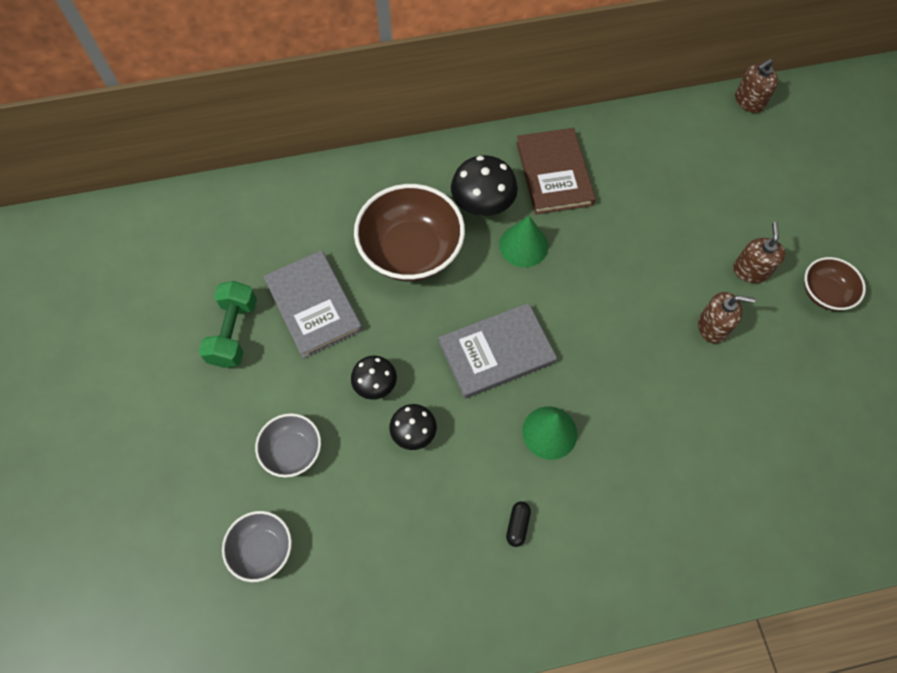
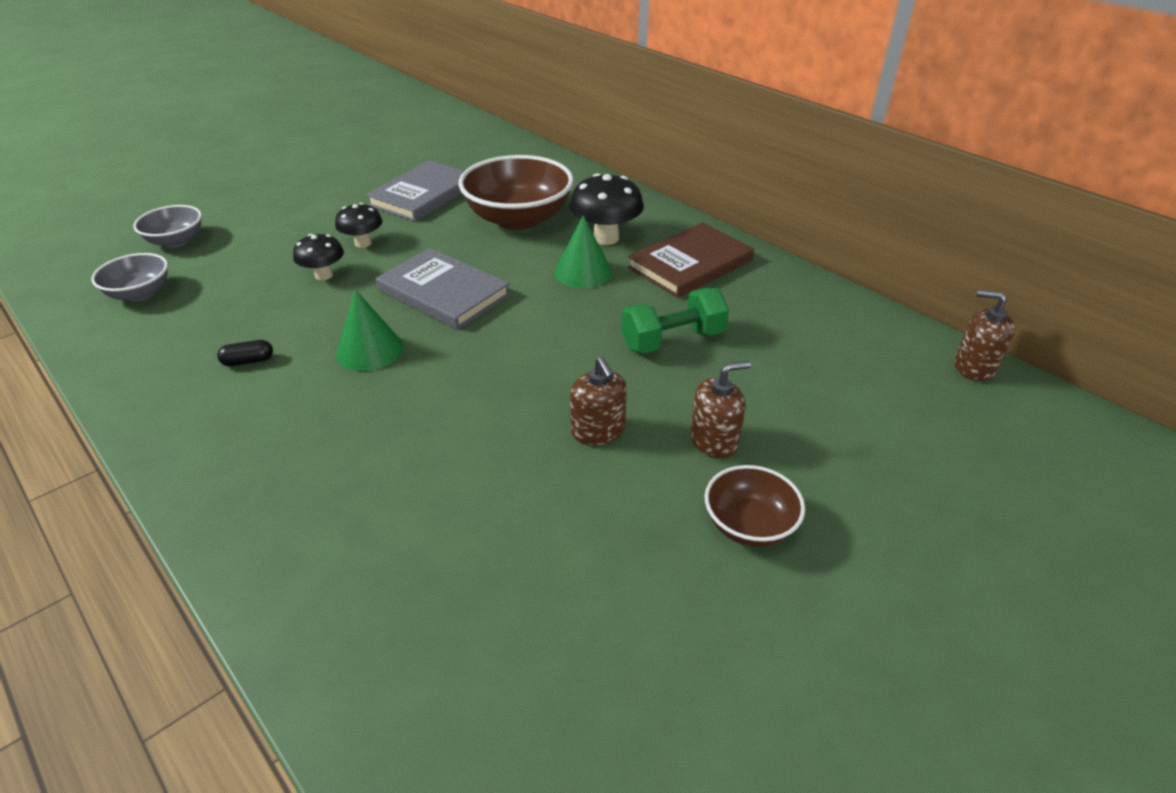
camera: 60 degrees right, 25 degrees down
(234, 332) = (372, 173): green dumbbell -> green dumbbell (673, 340)
(292, 451) = (275, 227): grey bowl -> grey bowl (140, 293)

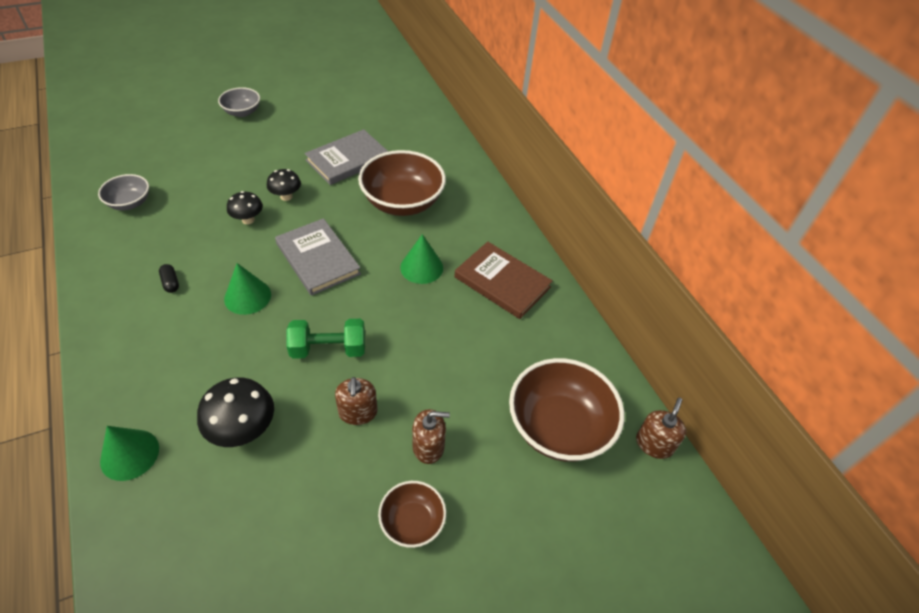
camera: 15 degrees right, 10 degrees up
(176, 241) = (169, 161): grey bowl -> grey bowl (242, 112)
(248, 361) = (171, 283): black capsule -> black capsule turned 60 degrees clockwise
(291, 567) = (129, 454): none -> green cone
(606, 238) = (455, 239): black mushroom -> black mushroom (243, 430)
(673, 340) = (449, 350): green dumbbell -> green dumbbell (328, 349)
(690, 264) = (502, 282): brown book -> brown book turned 60 degrees clockwise
(856, 379) = (559, 427): none -> brown bowl
(974, 366) = (654, 444): brown soap dispenser -> brown soap dispenser turned 75 degrees clockwise

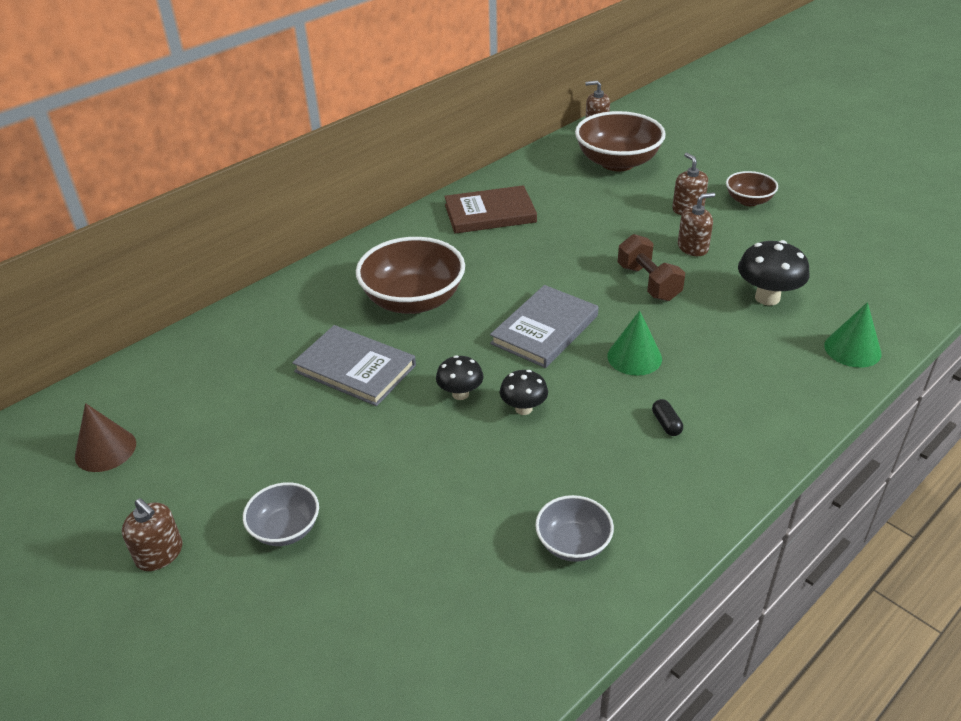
camera: 105 degrees left, 10 degrees down
(171, 283) = (666, 424): black capsule -> black capsule turned 60 degrees counterclockwise
(263, 77) = (159, 554): none -> brown soap dispenser
(328, 349) = (648, 283): green dumbbell -> brown dumbbell
(350, 69) = (105, 449): none -> brown cone
(421, 267) = (505, 261): green cone -> none
(502, 282) = (490, 213): brown book -> brown book turned 60 degrees clockwise

